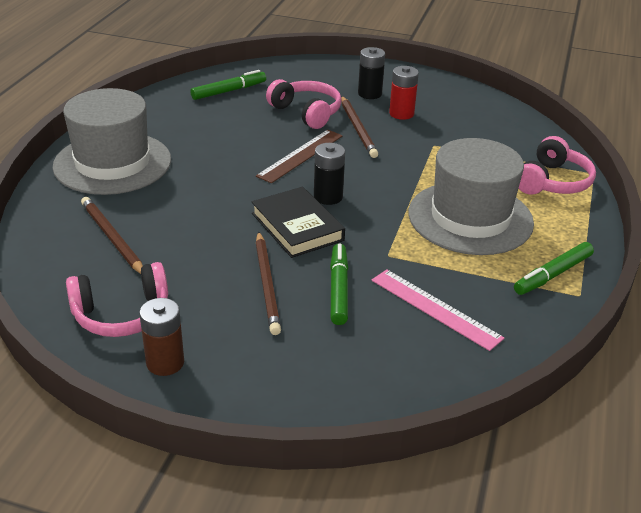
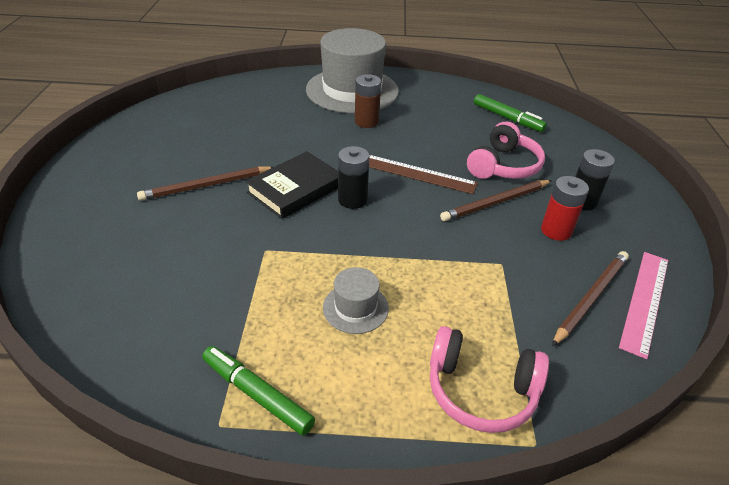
camera: 75 degrees right, 5 degrees up
(112, 238) = (252, 109): brown pencil -> brown pencil (590, 297)
(122, 314) = (163, 130): pink headphones -> none
(165, 362) = (109, 156): brown battery -> brown battery (366, 122)
(338, 289) = (205, 225): green marker -> none
(435, 308) = (181, 292): pink ruler -> pink ruler (645, 301)
(470, 218) = (355, 308): grey hat -> grey hat, size x0.44

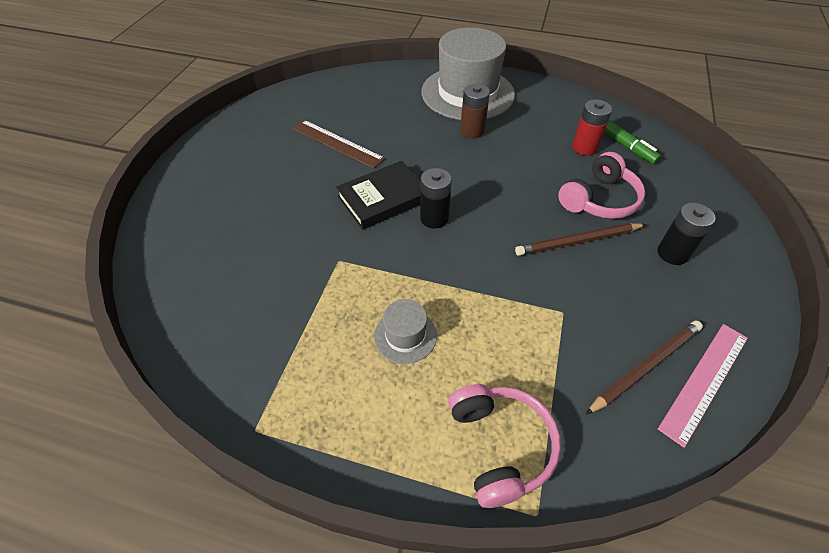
camera: 15 degrees right, 10 degrees up
(206, 186) = (303, 184): brown pencil -> none
(257, 394) = (294, 407): green marker -> none
(418, 174) = (507, 197): brown ruler -> brown ruler (337, 143)
(481, 390) = (500, 446): pink headphones -> pink headphones turned 135 degrees counterclockwise
(556, 230) = (632, 283): red battery -> red battery (584, 147)

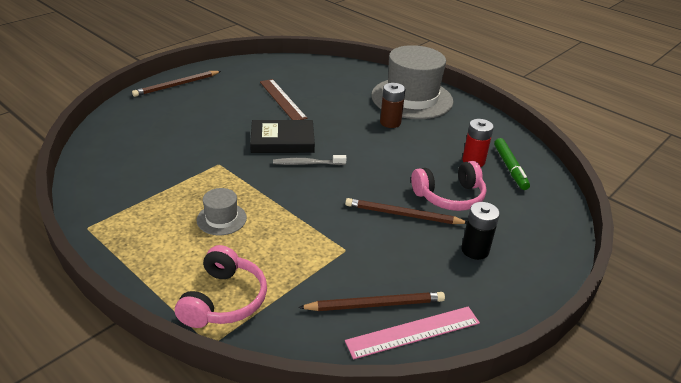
camera: 25 degrees right, 15 degrees down
(196, 169) = (177, 85): none -> brown pencil
(434, 218) = (307, 163): black battery -> grey toothbrush

